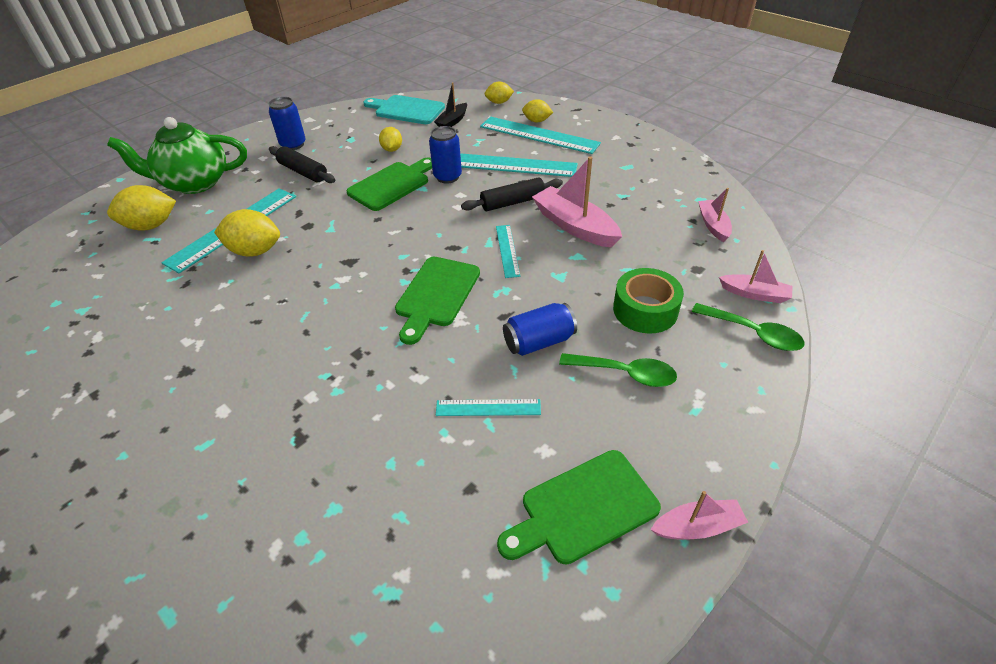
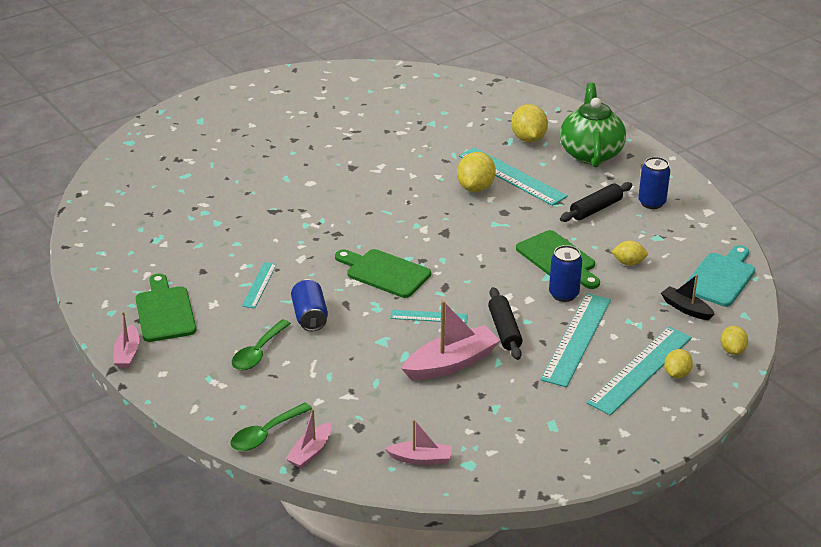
camera: 100 degrees right, 10 degrees down
(645, 310) = (319, 380): green tape -> none

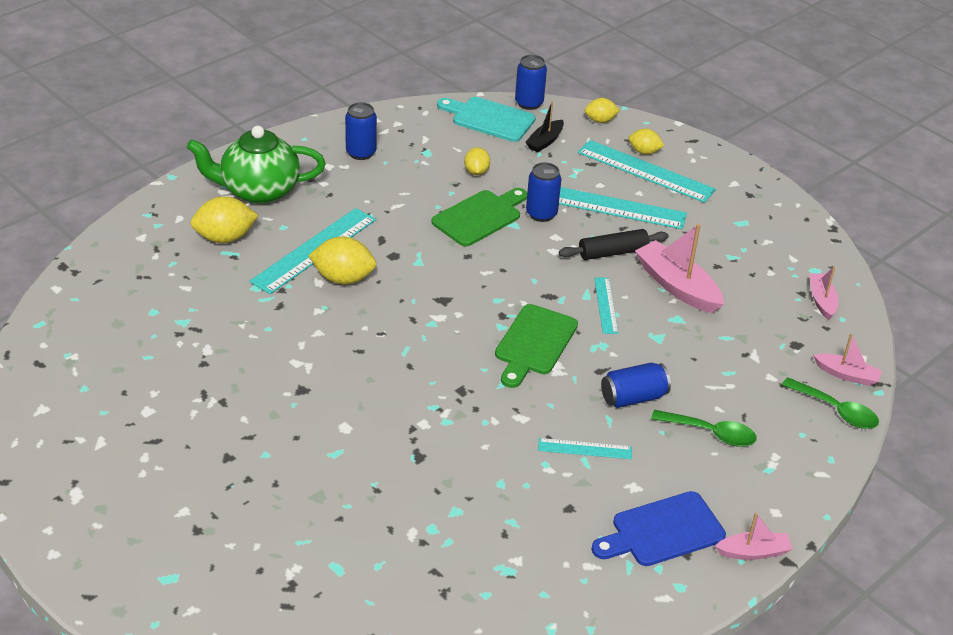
camera: 100 degrees left, 5 degrees up
(164, 311) = (662, 531): green cutting board -> blue cutting board
(596, 209) = (378, 190): black rolling pin -> none
(756, 305) = (529, 103): none -> blue can

